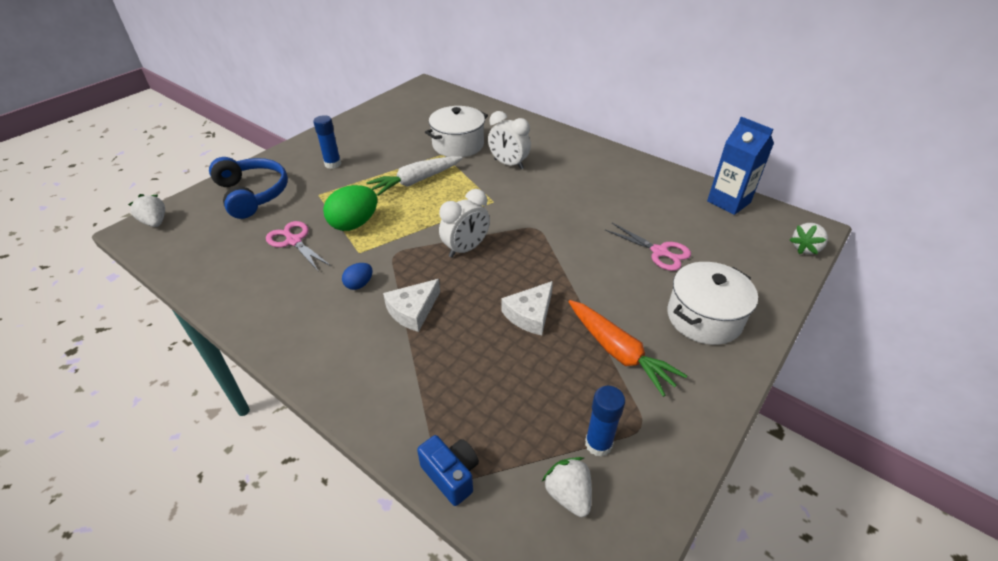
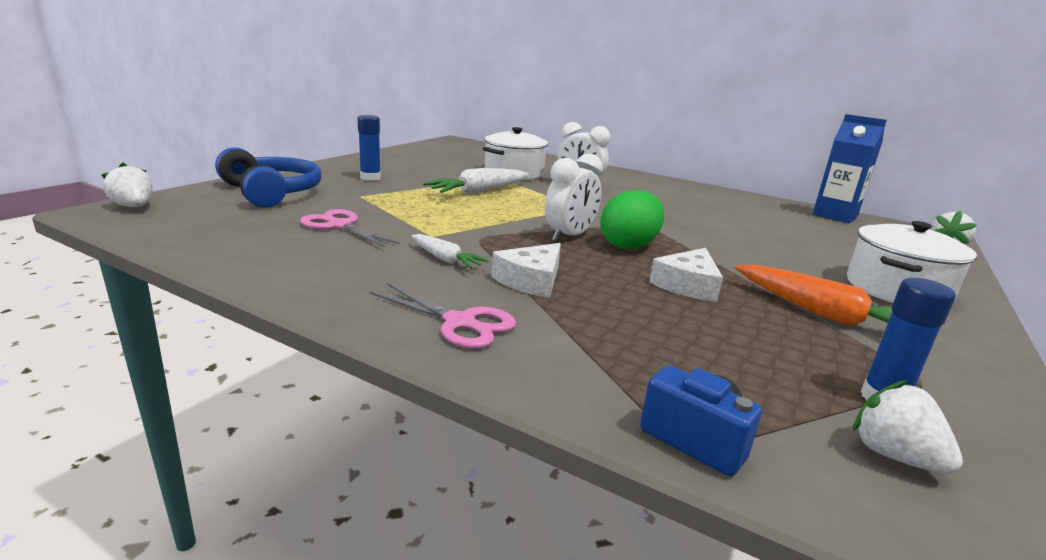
camera: 10 degrees left, 20 degrees down
(354, 224) = (416, 216): green egg -> green egg (629, 246)
(359, 284) = (445, 259): blue egg -> white carrot
(659, 252) = (797, 244): pink scissors -> pink scissors (459, 322)

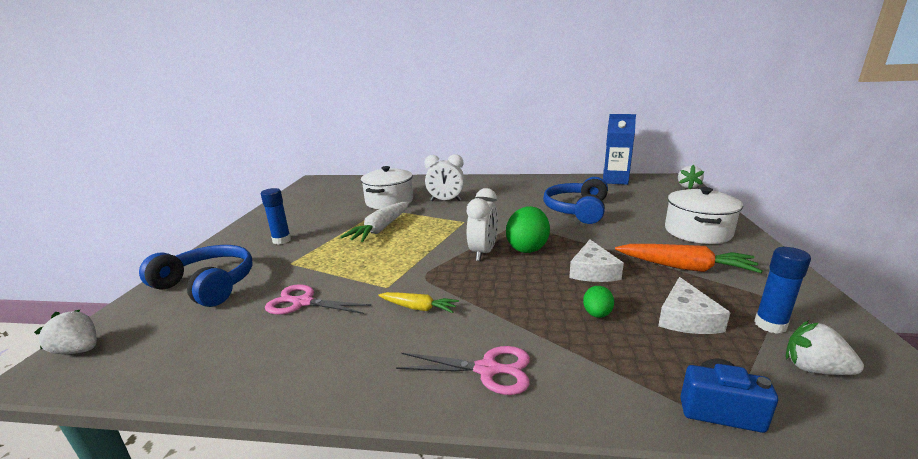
camera: 20 degrees left, 0 degrees up
(445, 259) = (418, 308): white carrot -> yellow carrot
(531, 280) = (496, 306): white cheese -> white cheese (686, 318)
(643, 320) = (597, 314): none -> green egg
(739, 230) = (577, 210): none -> blue headphones

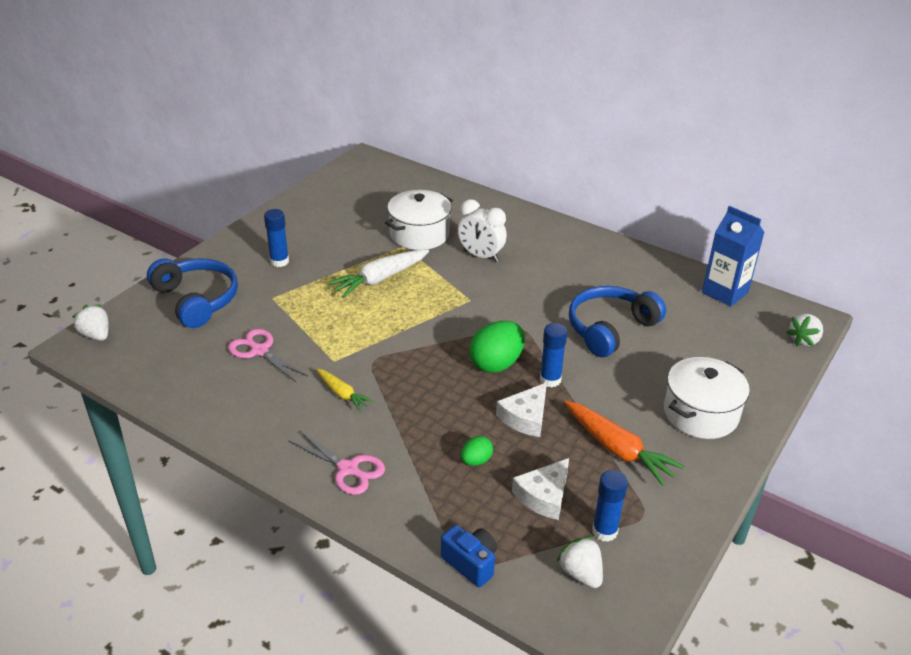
camera: 25 degrees right, 15 degrees up
(483, 253) = (448, 353): white clock -> none
(578, 245) = (550, 380): none -> blue glue stick

